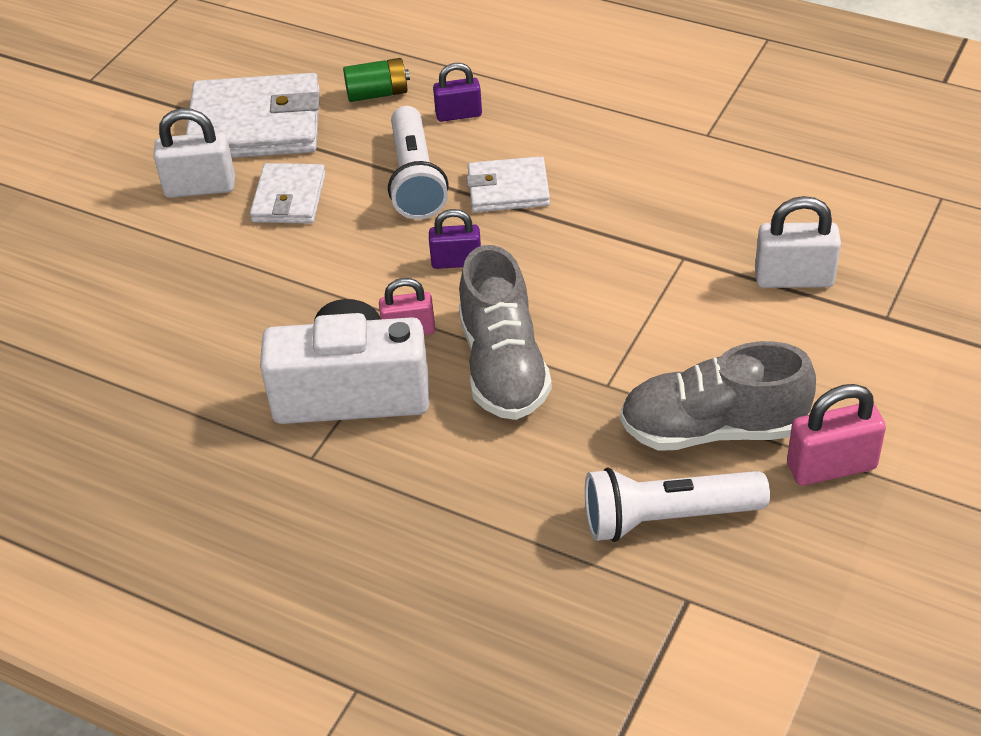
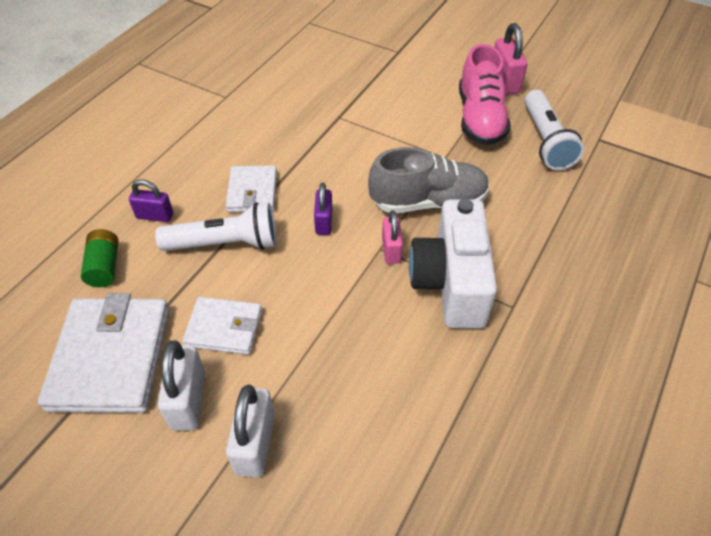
camera: 90 degrees left, 5 degrees up
(458, 114) = (155, 216): purple padlock -> purple padlock turned 75 degrees counterclockwise
(712, 429) = (480, 119): grey shoe -> pink shoe
(794, 278) = (364, 77): white padlock -> white padlock (255, 443)

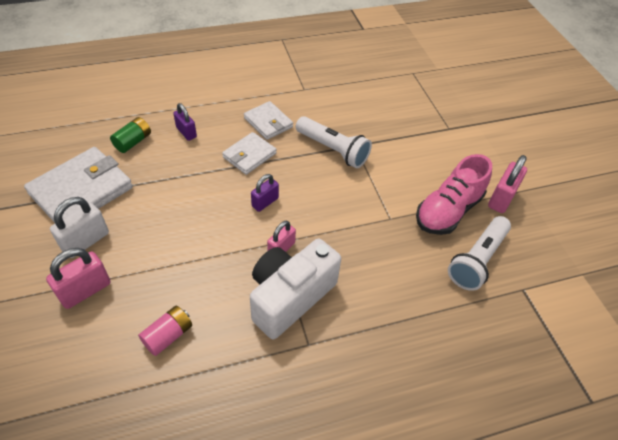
camera: 40 degrees right, 0 degrees up
(224, 328) = (145, 219): white wallet -> white wallet (268, 122)
(225, 243) = (200, 173): white flashlight -> white flashlight (333, 149)
(255, 443) = (85, 290): white padlock -> pink padlock
(392, 407) = (168, 335): none -> pink battery
(428, 202) = (341, 238): grey shoe -> none

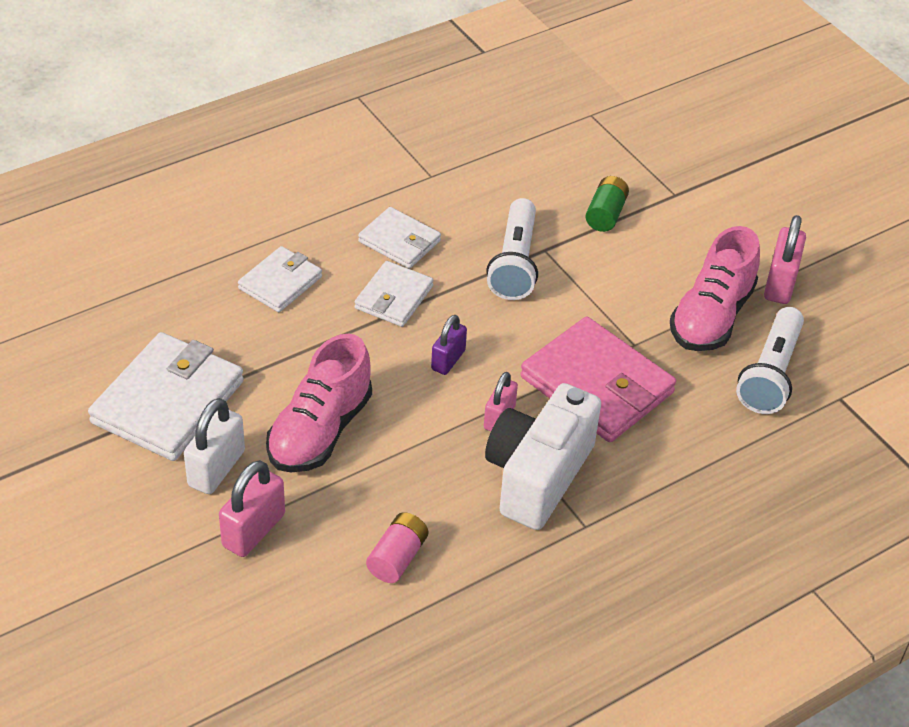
camera: 15 degrees left, 5 degrees down
(133, 142) = (205, 314): green battery -> green battery (605, 214)
(163, 231) = (320, 431): none -> pink shoe
(186, 132) = (280, 282): purple padlock -> white wallet
(333, 149) = (515, 263): white flashlight -> white flashlight turned 75 degrees clockwise
(355, 241) = (597, 385): none -> pink wallet

